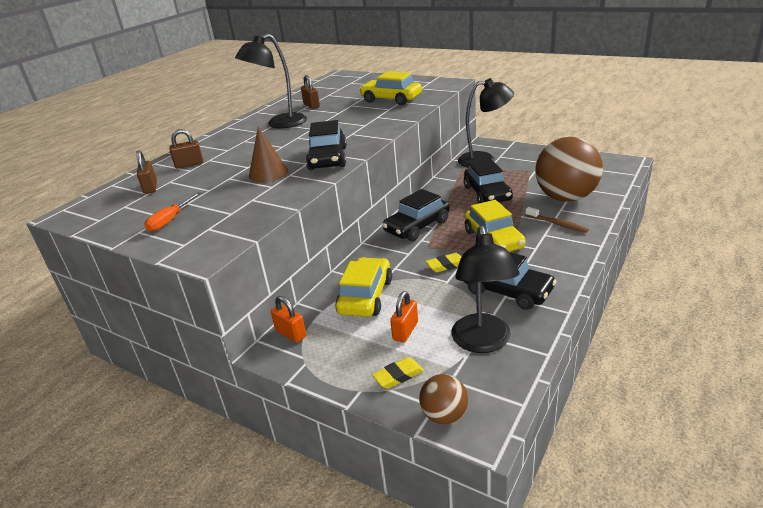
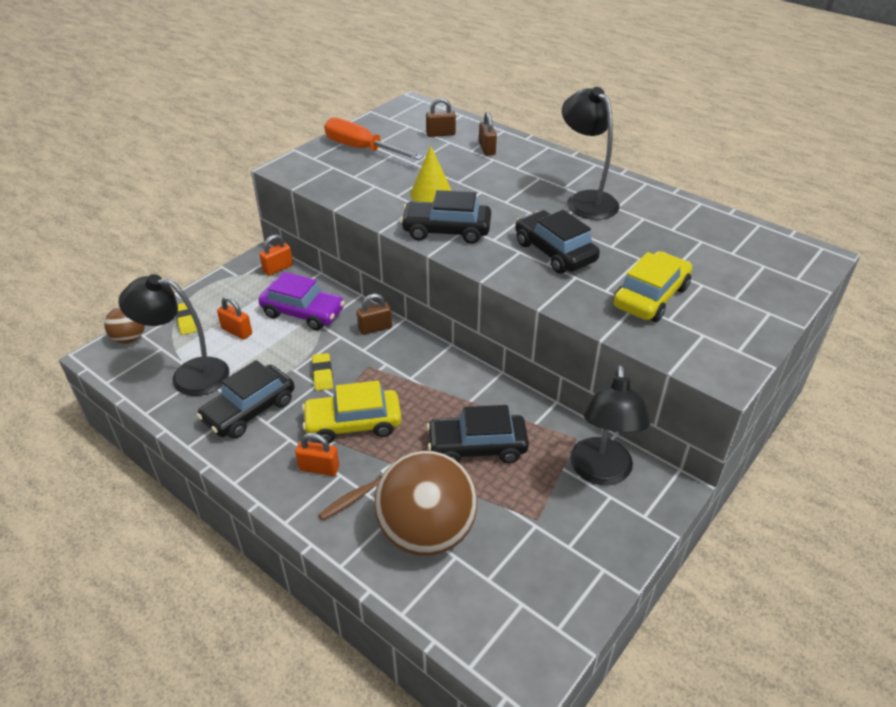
camera: 95 degrees right, 10 degrees up
(170, 220) = (362, 149): orange screwdriver -> orange screwdriver, size x1.78
(268, 173) = (431, 193): brown cone -> yellow cone
(311, 105) = (653, 225): brown padlock -> brown padlock (375, 328)
(365, 296) = (303, 312): yellow car -> purple car
(417, 226) = (418, 364): black car -> black car (554, 252)
(545, 243) = (319, 468): none -> orange padlock

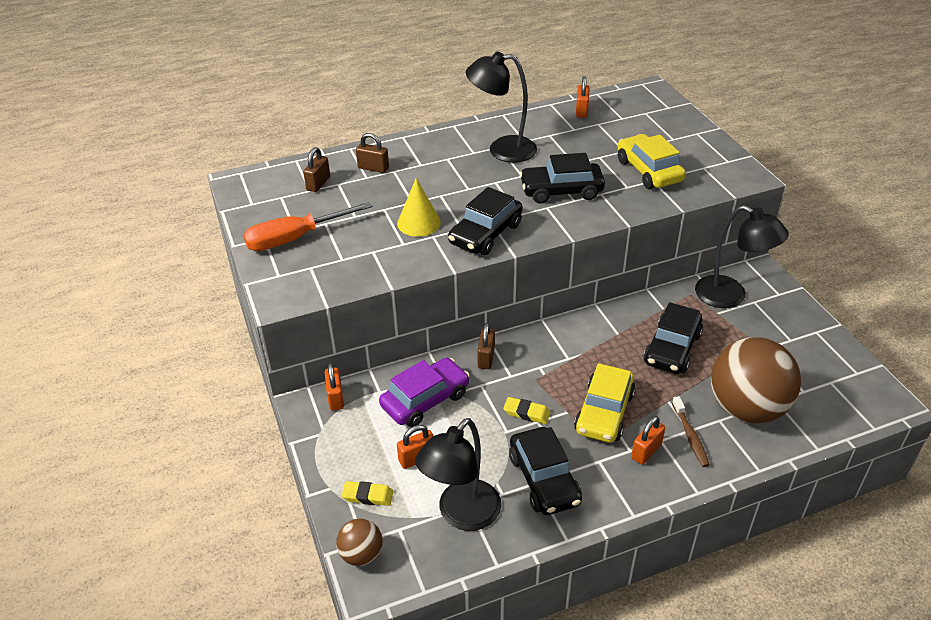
camera: 60 degrees left, 0 degrees up
(711, 224) = (581, 111): none -> orange padlock

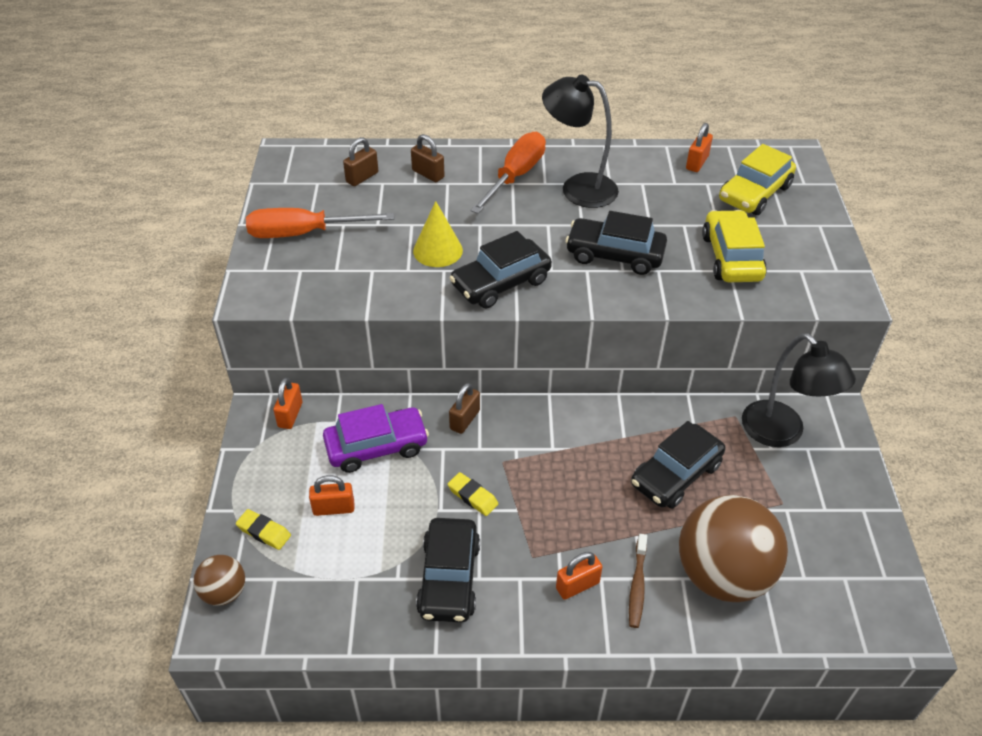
camera: 20 degrees right, 5 degrees up
(446, 153) = (515, 176): none -> orange screwdriver
(461, 515) = (343, 586): black lamp -> none
(604, 412) = (556, 524): yellow car -> yellow car (754, 193)

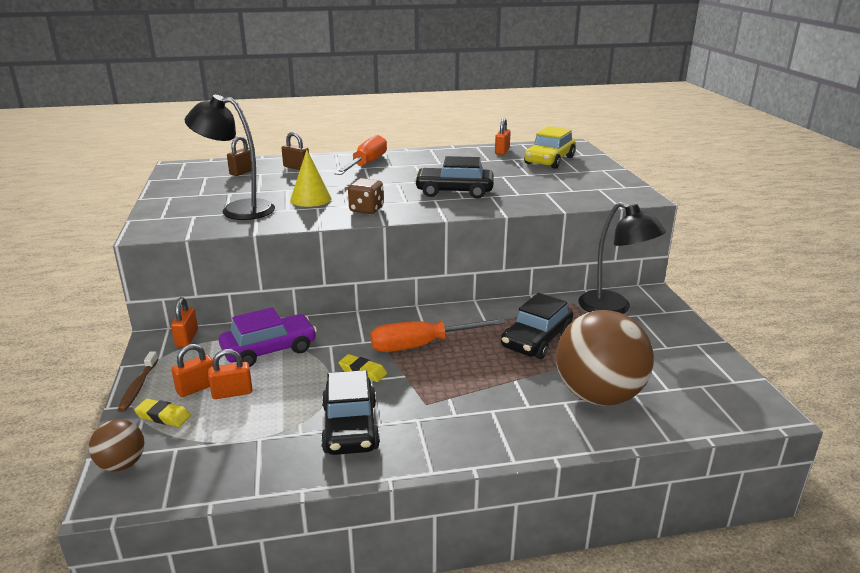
camera: 10 degrees left, 20 degrees down
(303, 233) = (195, 199): orange screwdriver -> orange screwdriver (422, 345)
(464, 420) = (347, 326): brown padlock -> none
(501, 283) = (366, 210): black car -> brown dice
(577, 585) = (472, 418): orange padlock -> orange padlock (197, 388)
(578, 188) = (416, 166): black lamp -> black lamp (238, 210)
(637, 586) = (526, 411): brown toothbrush -> brown toothbrush (138, 387)
(731, 257) = (544, 187): yellow car -> none

